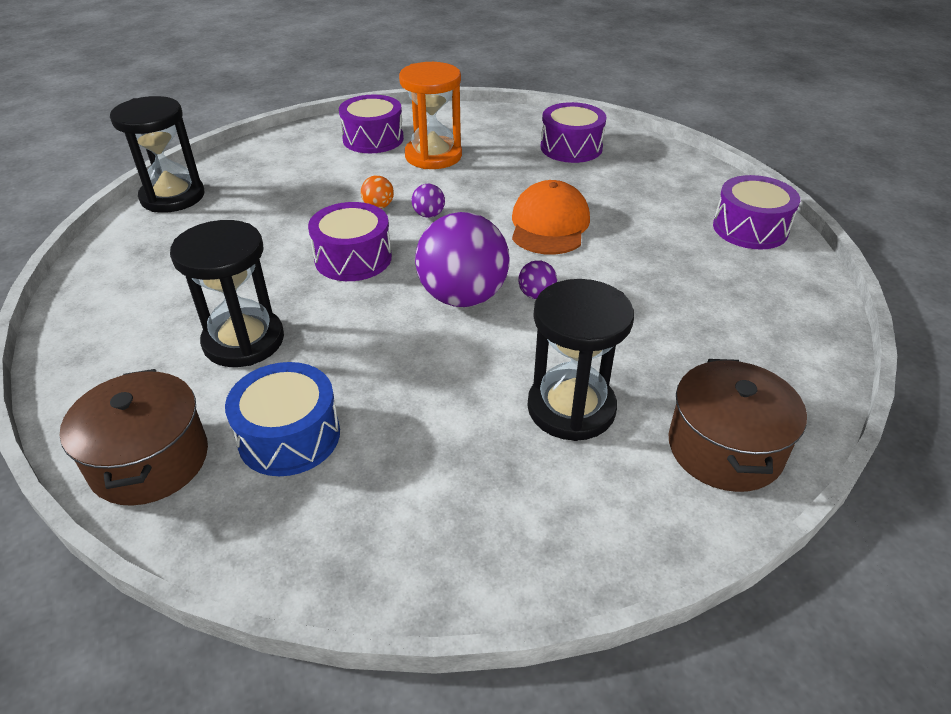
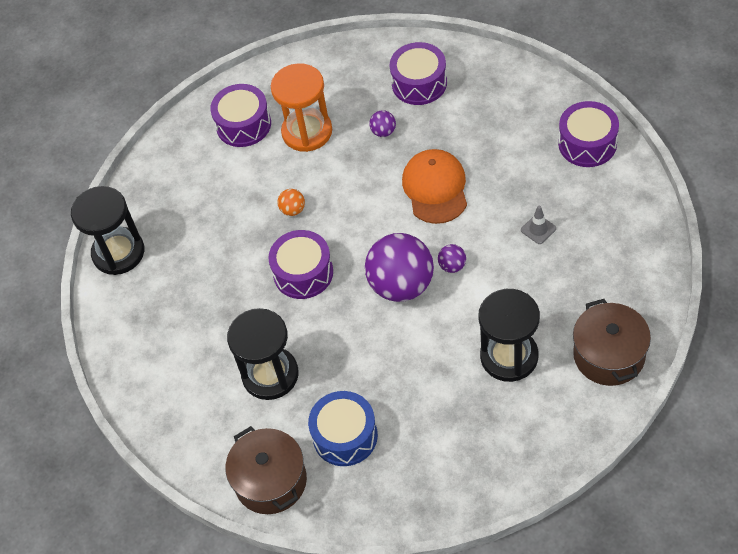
camera: 10 degrees left, 15 degrees up
(429, 215) = (337, 207): purple ball -> purple ball (383, 132)
(662, 287) = (538, 229): none -> grey traffic cone

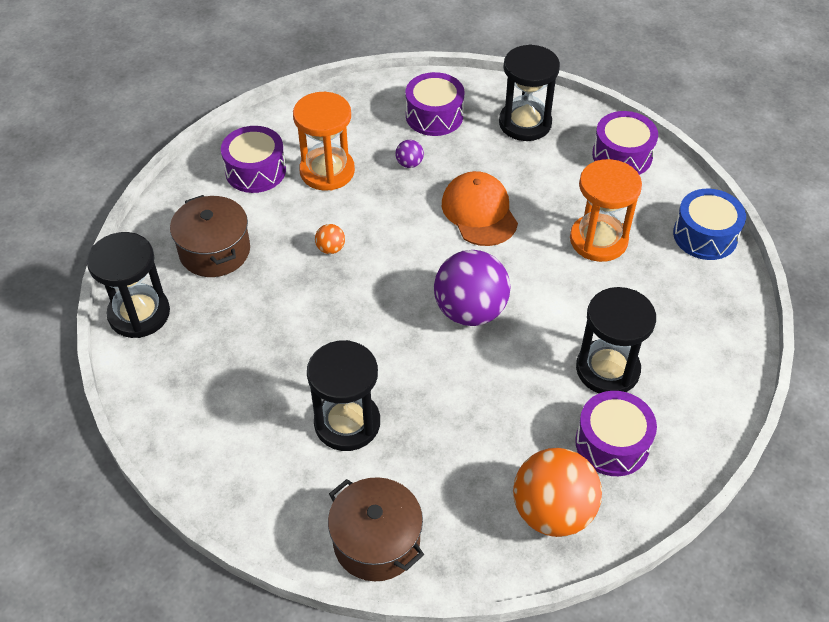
camera: 20 degrees left, 5 degrees down
(303, 273) = (358, 311): purple drum -> purple drum (612, 443)
(345, 436) = (450, 478): blue drum -> blue drum (705, 235)
(423, 478) = (552, 512): none -> orange ball
(452, 266) = (519, 285): purple ball -> none
(503, 99) = (525, 123): none -> black hourglass
(538, 229) = (598, 240): grey traffic cone -> orange hourglass
(609, 355) = (711, 355): brown pot -> brown pot (214, 251)

